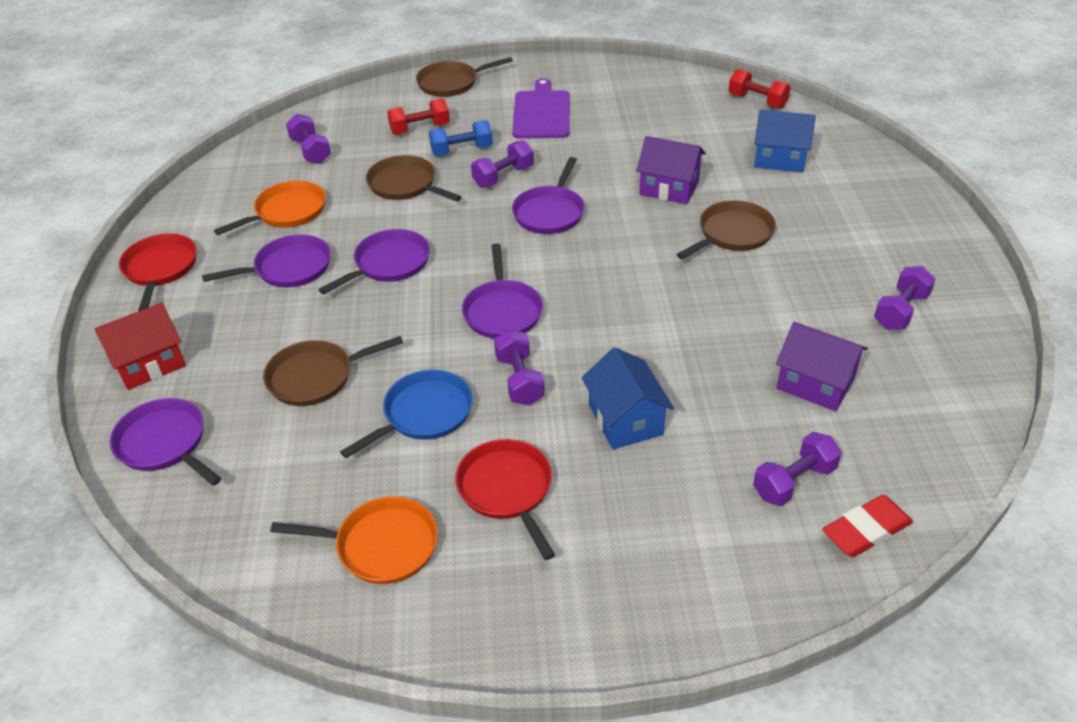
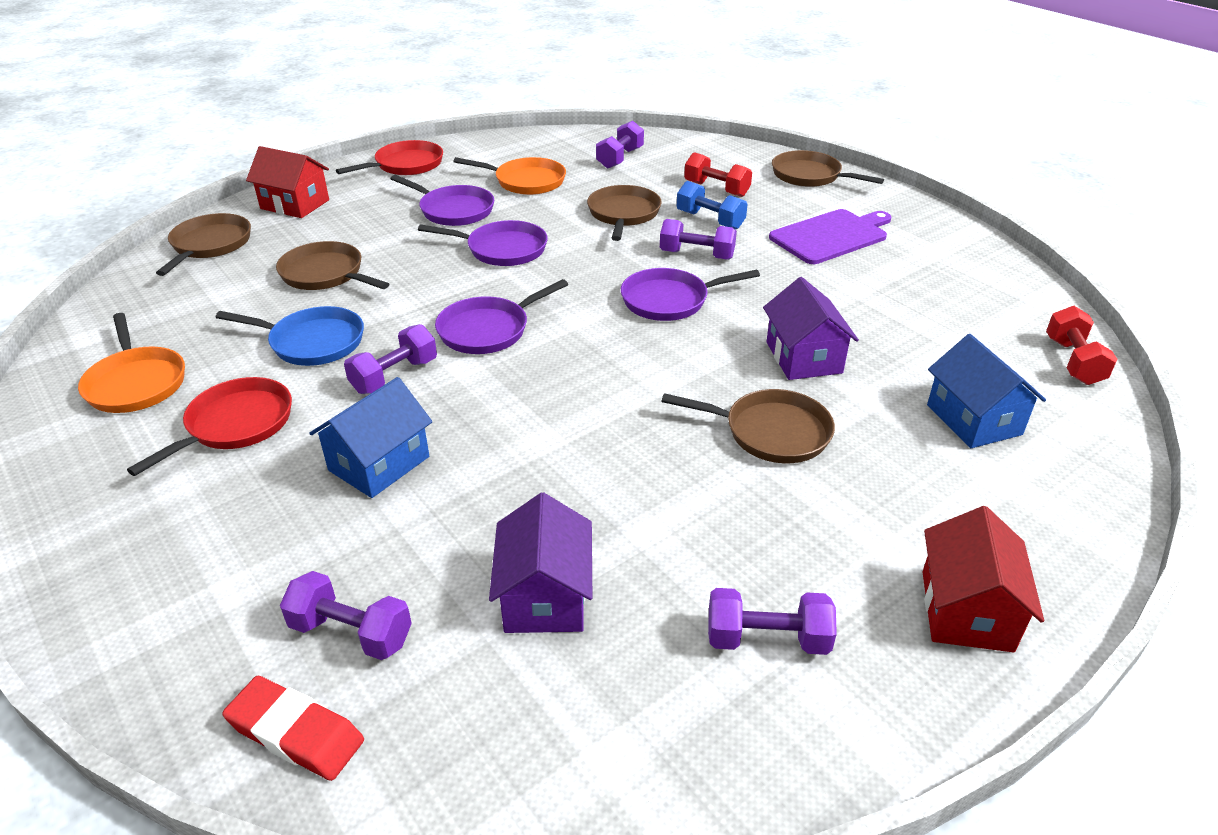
camera: 55 degrees right, 5 degrees down
(165, 444) = (210, 245): purple pan -> brown pan
(920, 236) = (966, 610): none -> red house

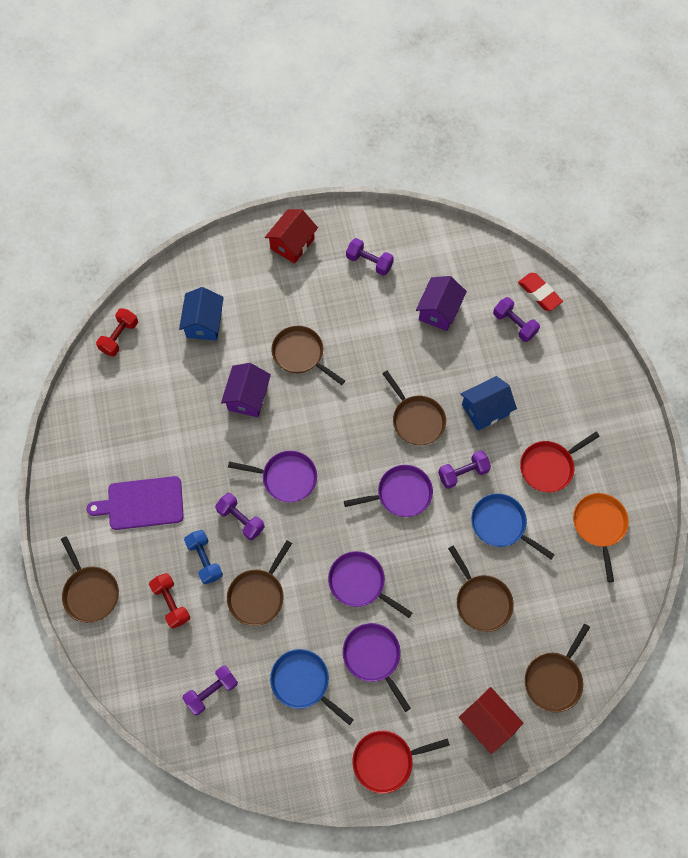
camera: 155 degrees left, 30 degrees up
(506, 413) = (416, 419): none -> brown pan
(526, 181) = (303, 682): orange pan -> blue pan

